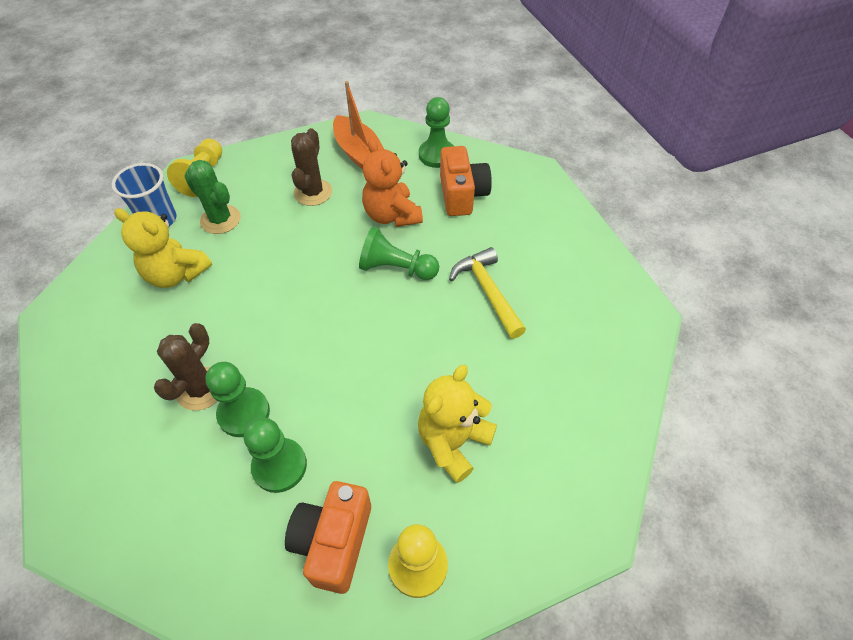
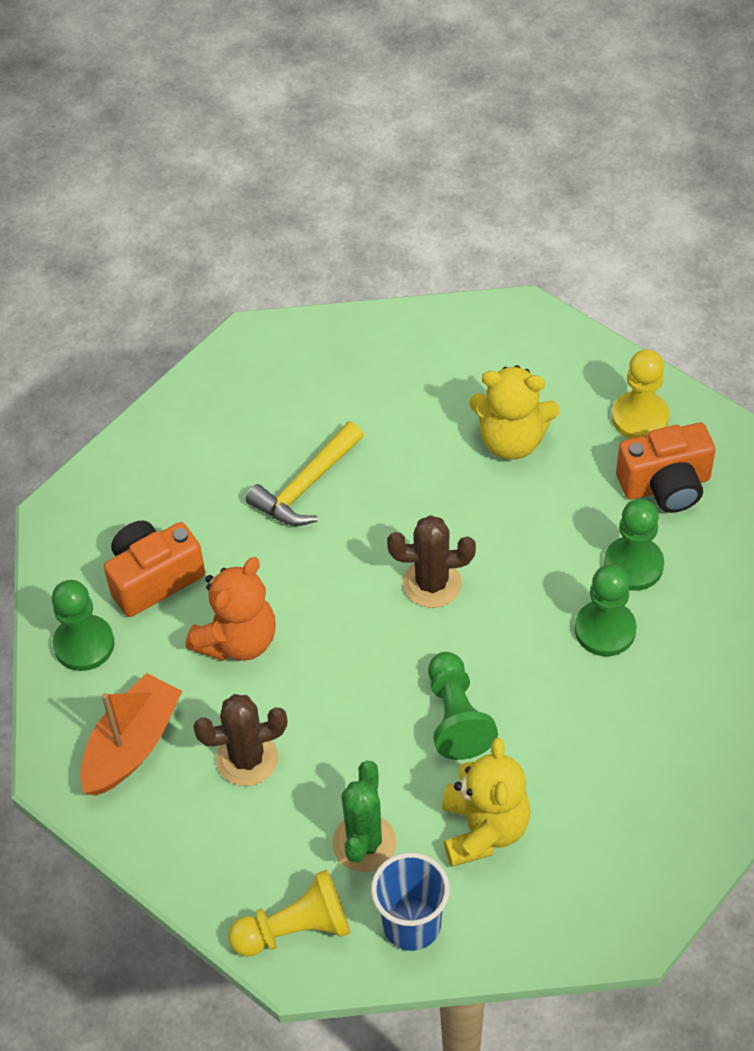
camera: 115 degrees left, 0 degrees up
(201, 389) = (607, 688): brown cactus -> brown cactus (432, 583)
(396, 268) = (325, 590): green pawn -> green pawn (456, 717)

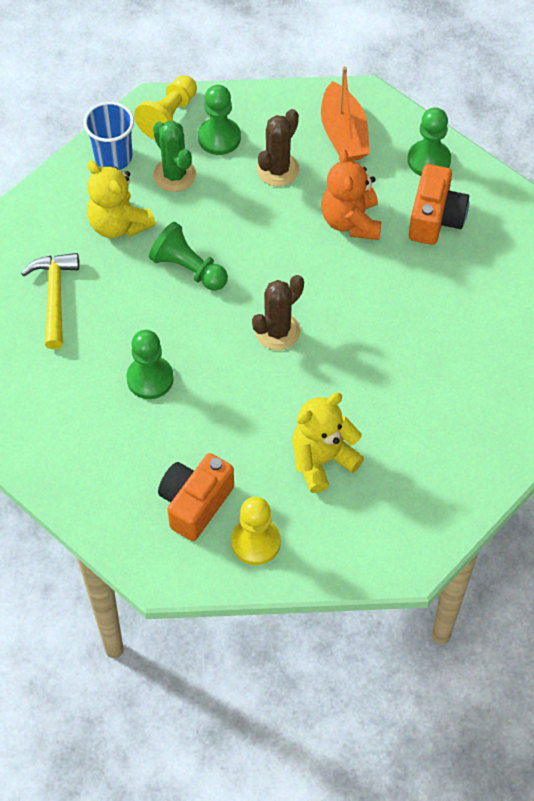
camera: 135 degrees right, 5 degrees up
(306, 486) = (414, 334): yellow hammer -> yellow hammer (54, 297)
(633, 565) = (168, 432): green pawn -> green pawn (219, 138)

